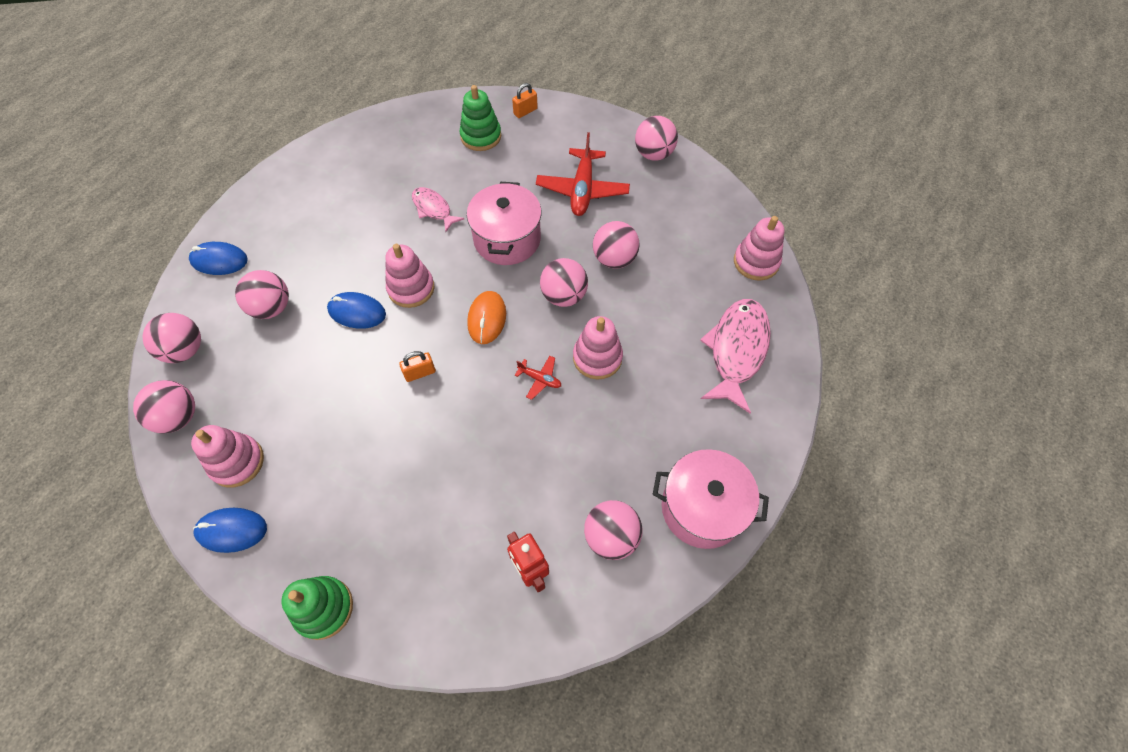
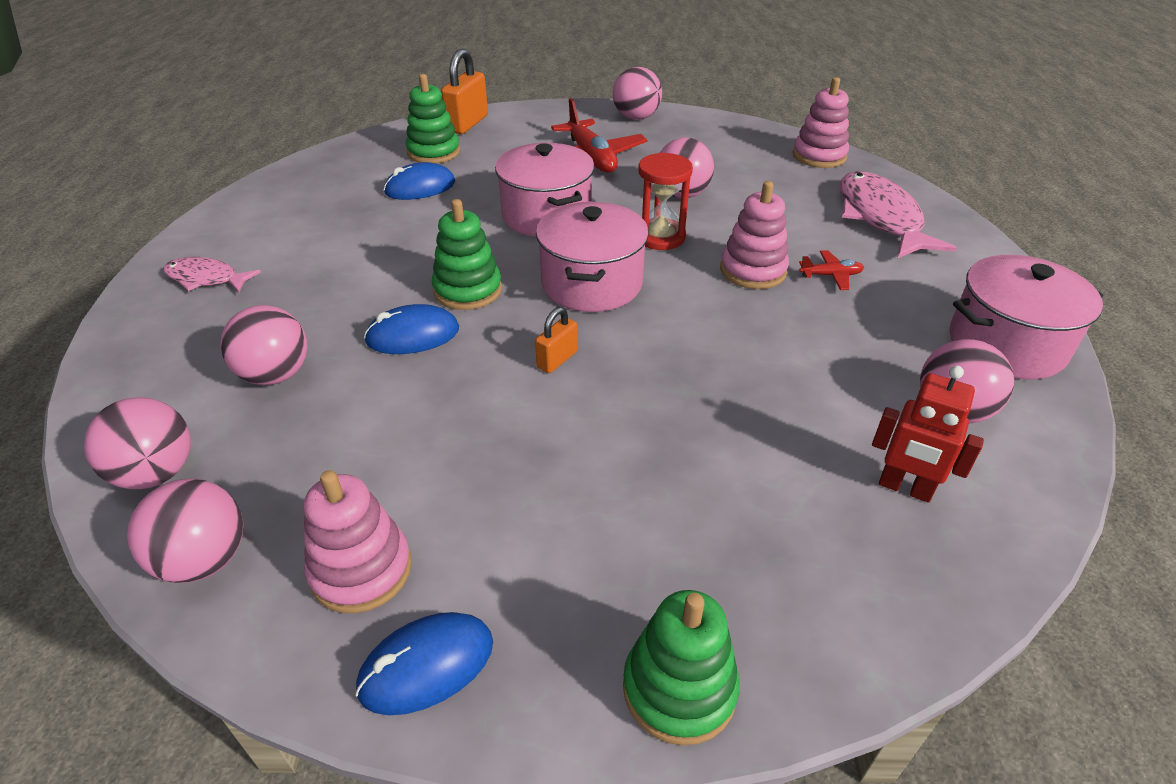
camera: 30 degrees left, 20 degrees down
(219, 260) = (146, 356): blue mouse -> blue mouse (420, 187)
(411, 288) = (468, 290): pink stacking toy -> green stacking toy
(433, 209) = (431, 218): pink fish -> pink fish (206, 278)
(487, 319) = (592, 283): orange mouse -> pink pot
(525, 111) = (467, 124): orange padlock -> orange padlock, size x1.76
(540, 379) = (710, 310): red plane -> red plane (831, 275)
(563, 296) = (660, 237): pink ball -> red hourglass

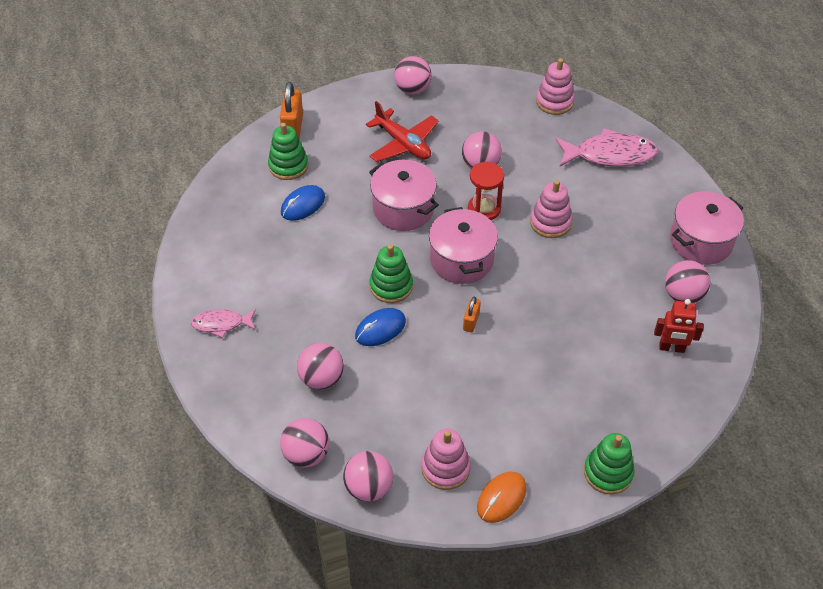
camera: 20 degrees left, 10 degrees up
(426, 666) = (501, 498): blue mouse -> orange mouse
(831, 275) = (596, 214): red plane -> none
(880, 217) = (610, 155): pink fish -> pink fish turned 120 degrees clockwise

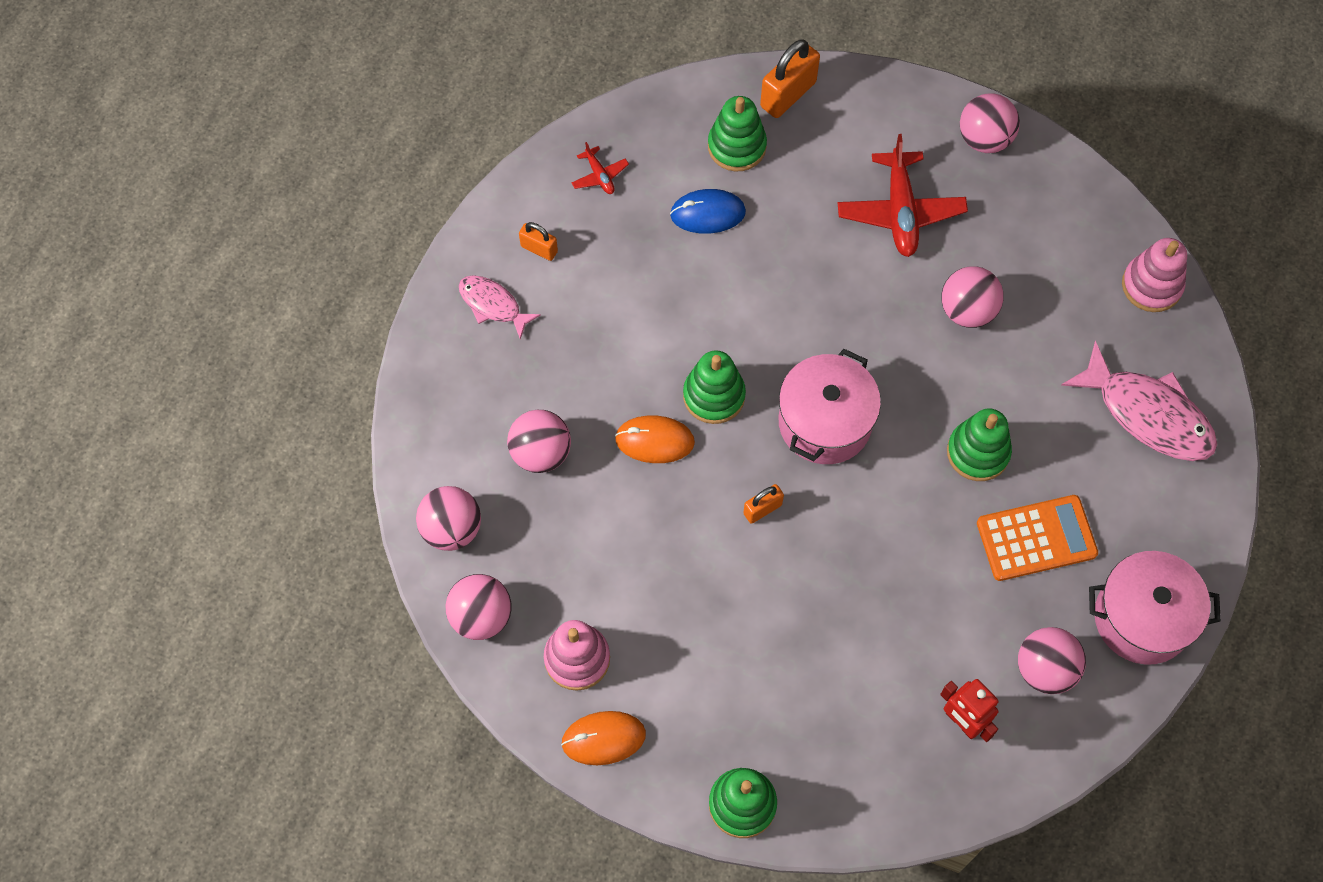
camera: 40 degrees right, 15 degrees up
(222, 279) = (539, 249): none -> orange padlock
(224, 224) = (599, 175): none -> red plane
(380, 329) = (654, 441): blue mouse -> orange mouse
(403, 209) = (819, 303): pink pot -> none
(484, 209) = (915, 374): red hourglass -> none
(550, 222) = (978, 452): pink stacking toy -> green stacking toy
(617, 241) = (1036, 538): none -> orange calculator

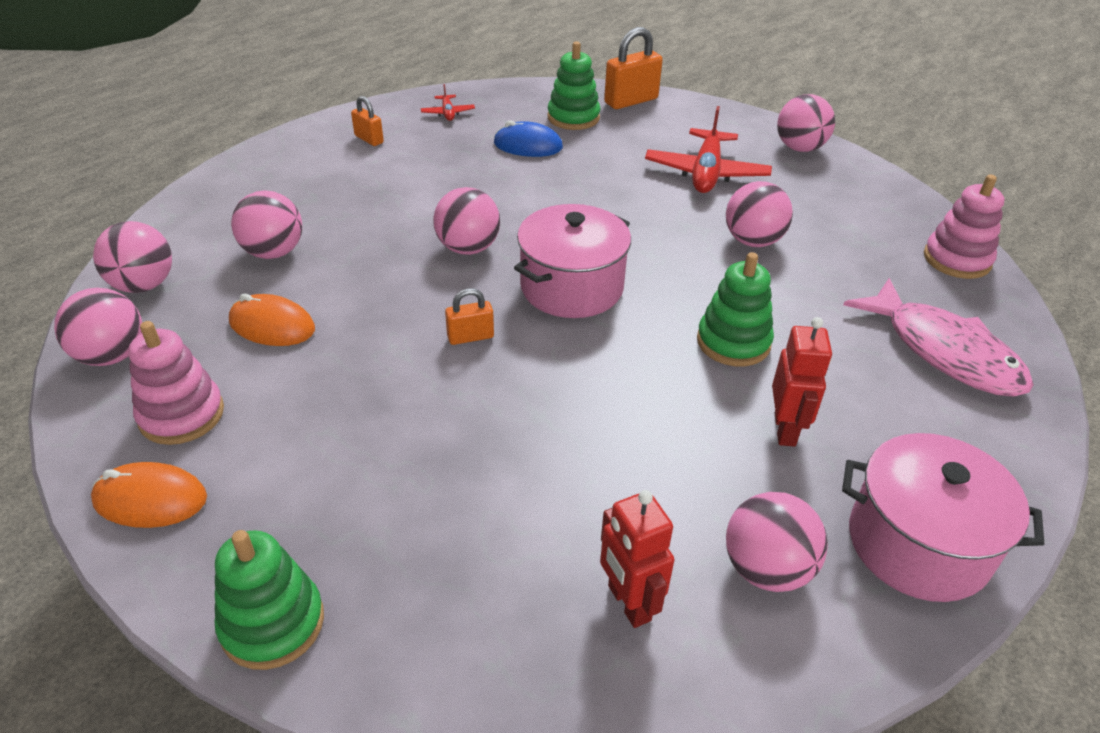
camera: 15 degrees right, 25 degrees down
(493, 305) = (305, 160): pink fish -> none
(654, 441) = (390, 266): orange mouse -> orange mouse (272, 325)
(714, 396) = (468, 248): green stacking toy -> pink ball
(1036, 538) = (785, 429): orange calculator -> red robot

